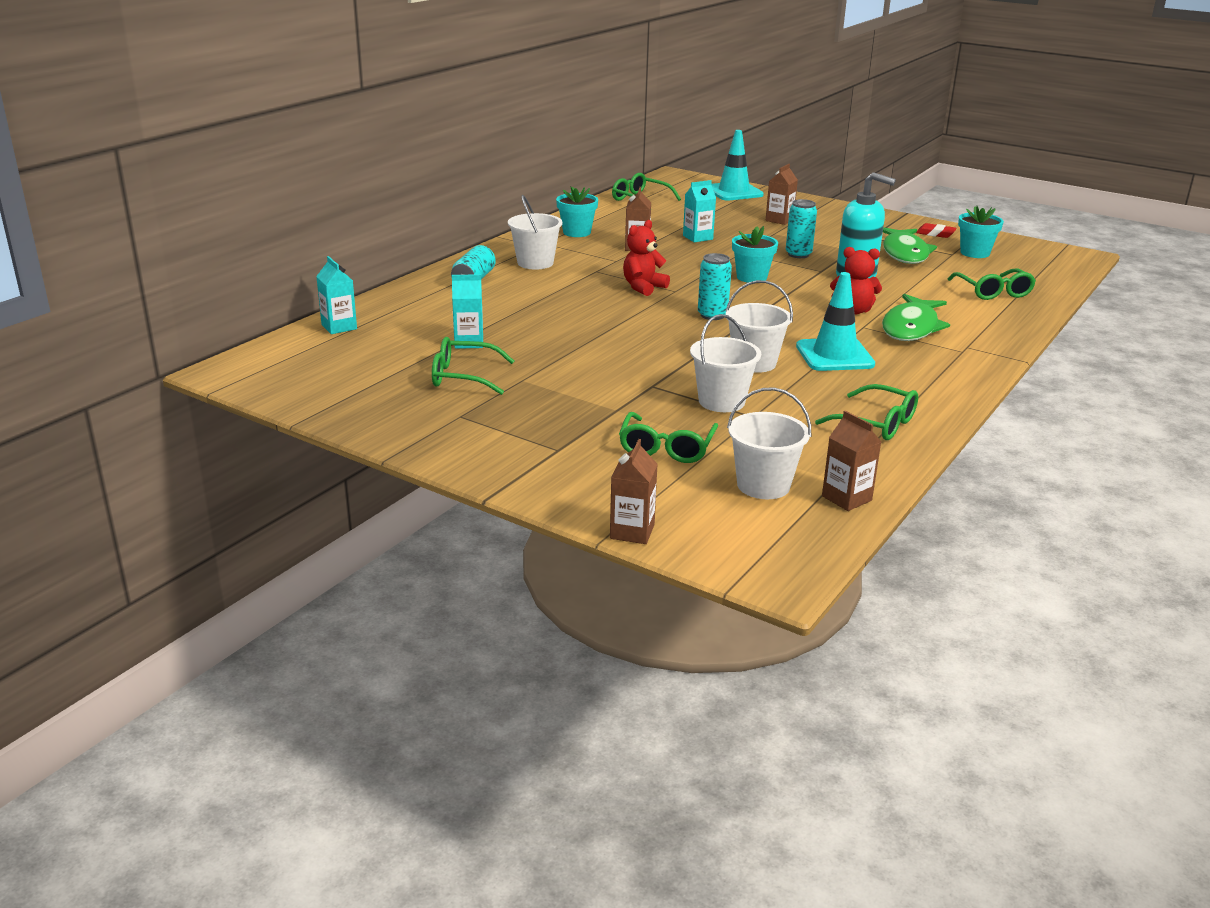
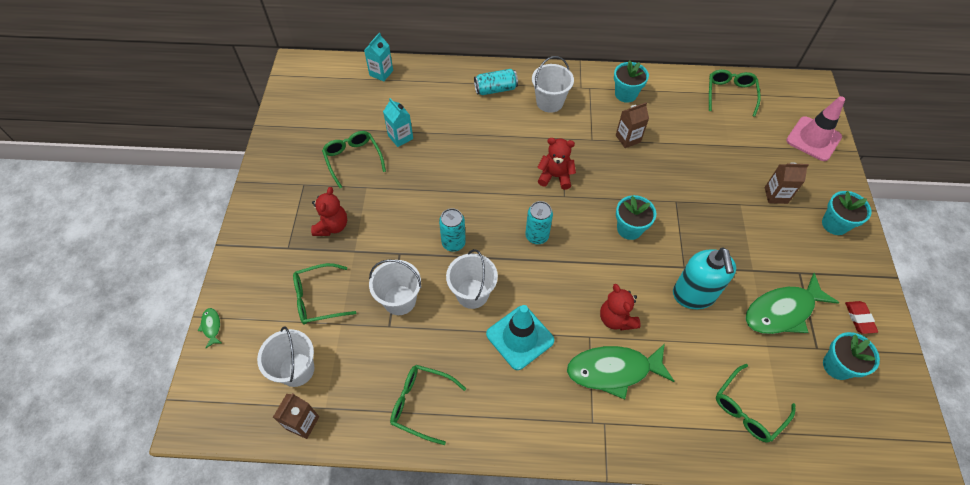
camera: 60 degrees right, 30 degrees up
(558, 414) = (332, 226): none -> red teddy bear
(632, 531) = (211, 326): brown carton -> green fish
(698, 237) = (682, 162): turquoise carton -> none
(733, 192) = (813, 139): turquoise traffic cone -> pink traffic cone
(798, 254) = (706, 238): turquoise can -> turquoise can (453, 243)
(833, 213) = (834, 224): none -> turquoise flower pot
(876, 423) = (421, 404): green glasses -> green glasses turned 105 degrees clockwise

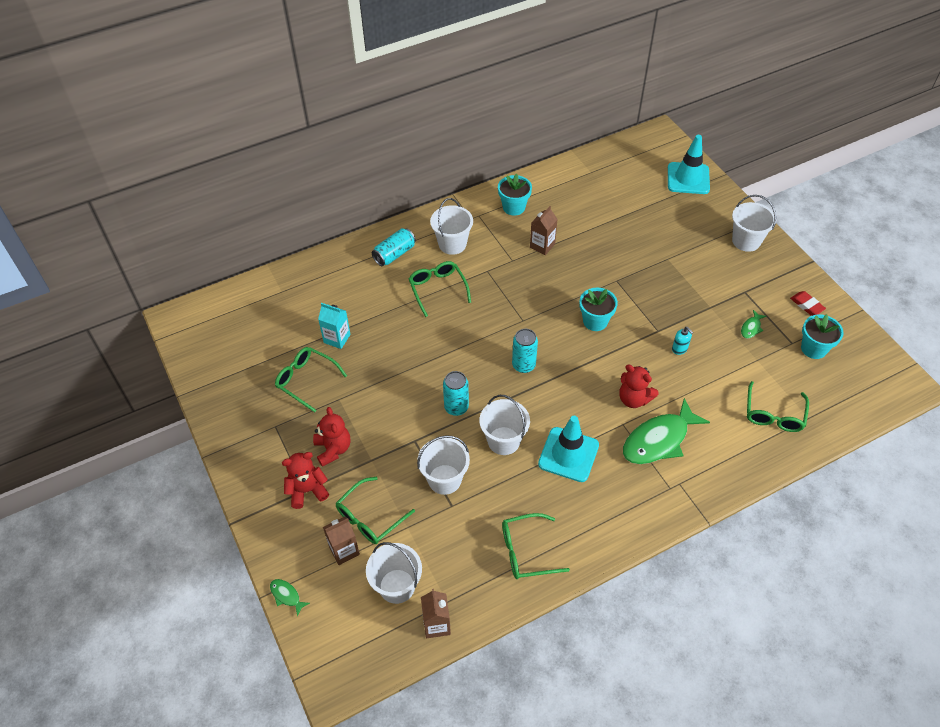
camera: 30 degrees left, 5 degrees down
(381, 73) = (271, 287): turquoise carton -> none
(555, 176) = (503, 307): red teddy bear -> red teddy bear (307, 490)
(693, 295) = (679, 349): turquoise soap dispenser -> turquoise soap dispenser, size x0.42
(730, 94) = (600, 169): green glasses -> green glasses (437, 289)
(776, 195) = (689, 238): brown carton -> brown carton (344, 550)
(782, 311) = (751, 328): green fish -> green fish, size x0.43
(813, 139) = (688, 178): pink traffic cone -> turquoise traffic cone
(834, 224) = (746, 241): turquoise flower pot -> white bucket

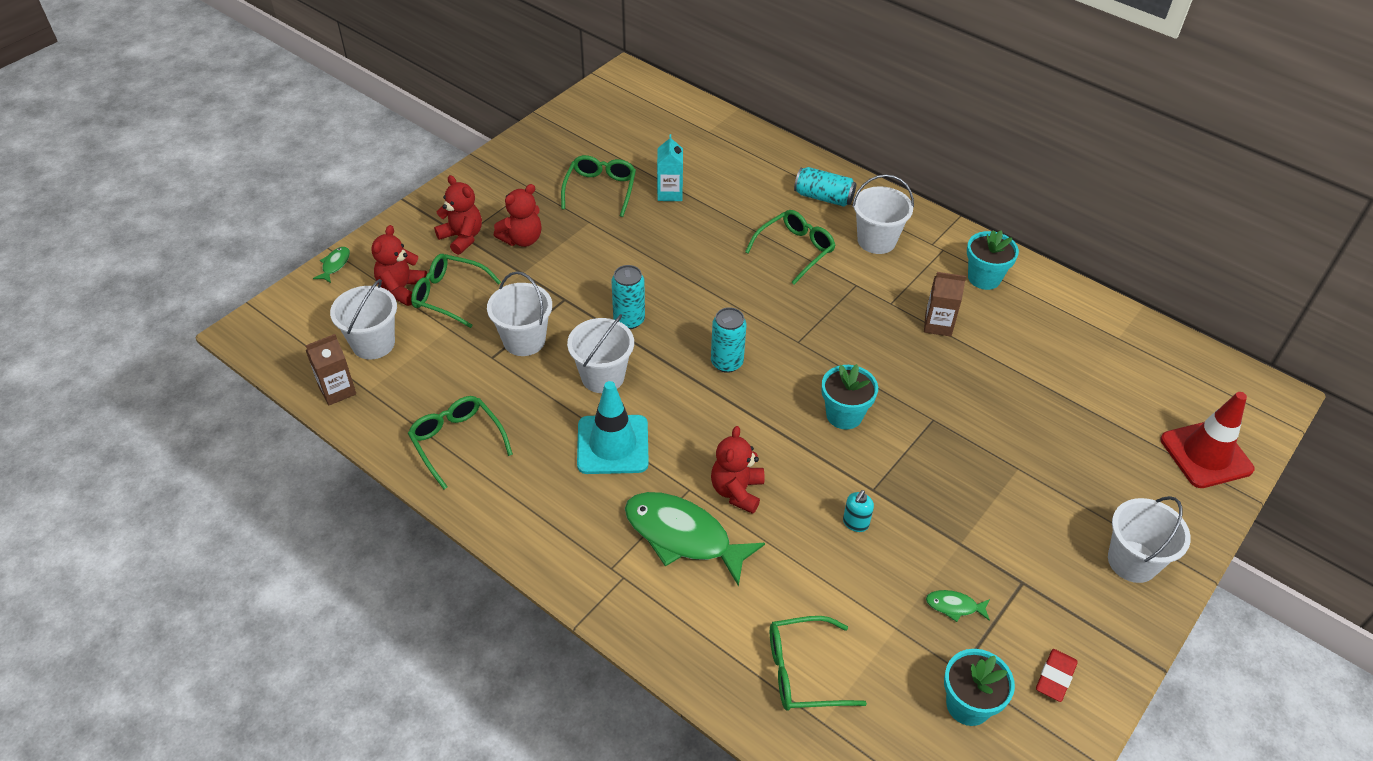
camera: 65 degrees right, 5 degrees down
(344, 550) = (401, 289): brown carton -> red teddy bear
(688, 178) = (1206, 454): turquoise traffic cone -> red traffic cone

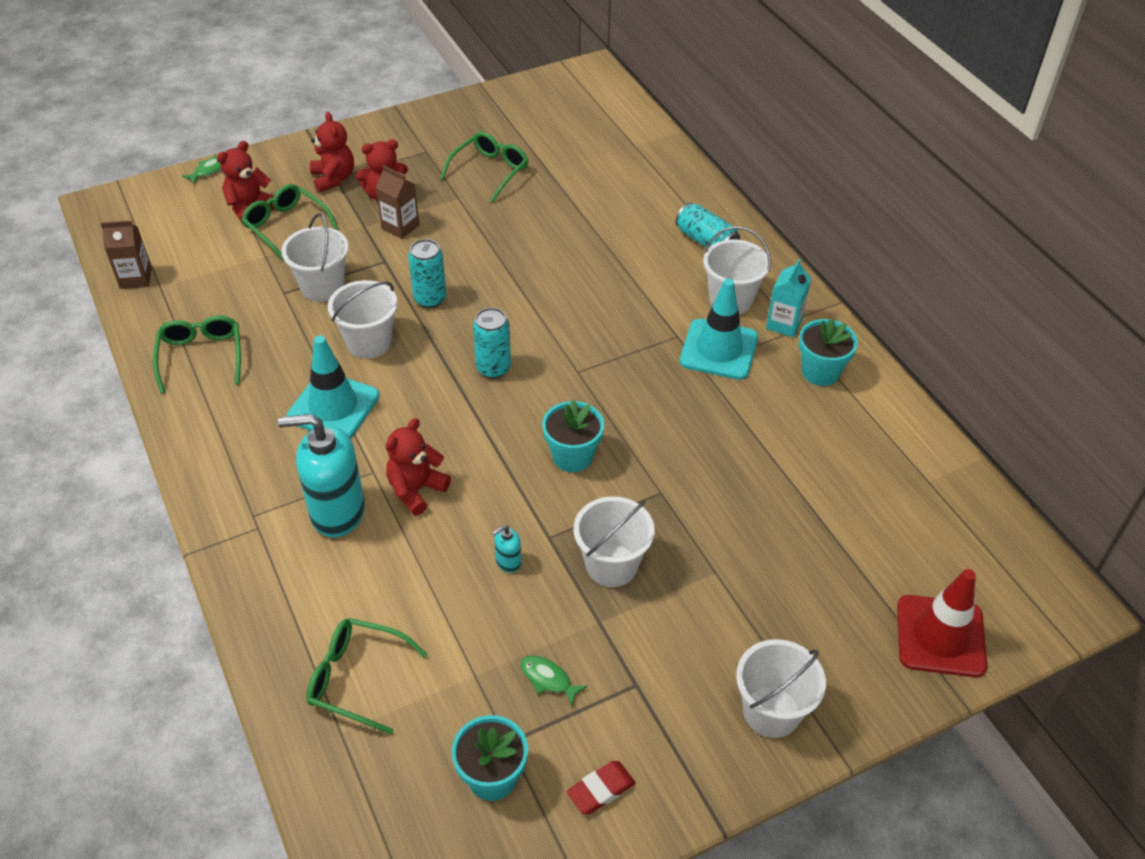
camera: 25 degrees right, 0 degrees up
(373, 343) = (193, 248): white bucket -> white bucket (611, 565)
(670, 193) = (554, 193): turquoise carton -> turquoise carton (784, 324)
(683, 536) = (337, 512): green fish -> turquoise soap dispenser
(795, 250) = (639, 283): green glasses -> none
(896, 285) = (719, 349): none -> turquoise traffic cone
(938, 325) = (735, 402): brown carton -> brown carton (400, 227)

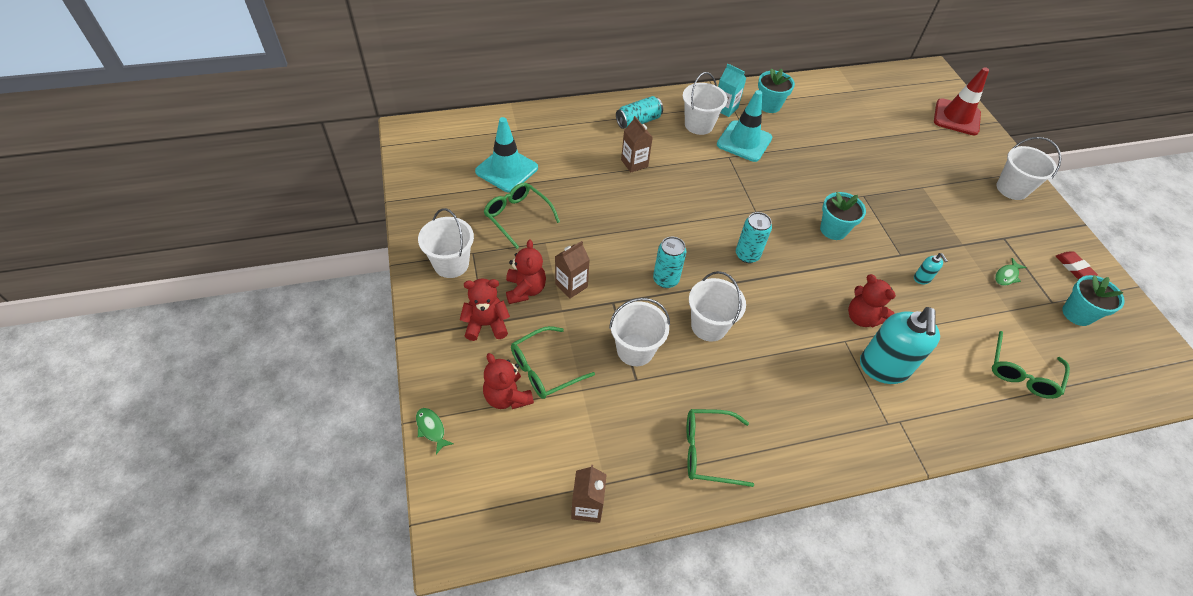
camera: 80 degrees left, 5 degrees up
(333, 407) = (777, 358): turquoise traffic cone -> turquoise traffic cone (506, 170)
(611, 565) = (921, 230): white bucket -> white bucket (451, 264)
(620, 248) = (634, 163): none -> brown carton

